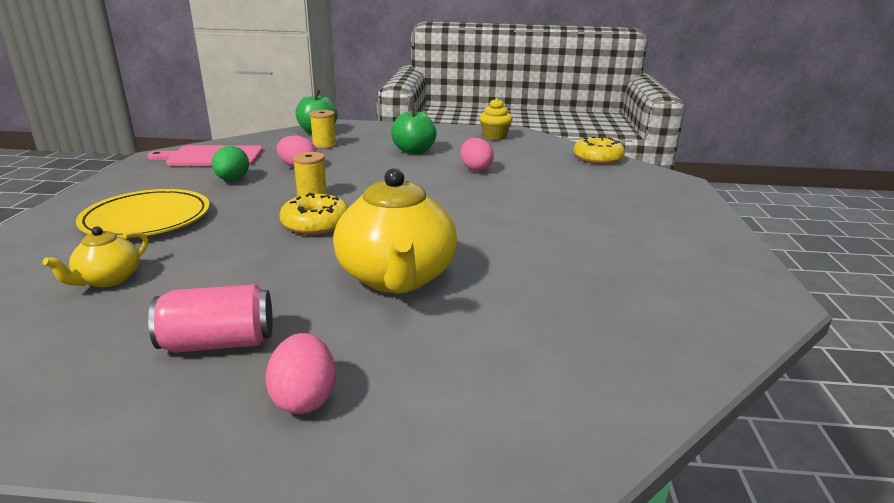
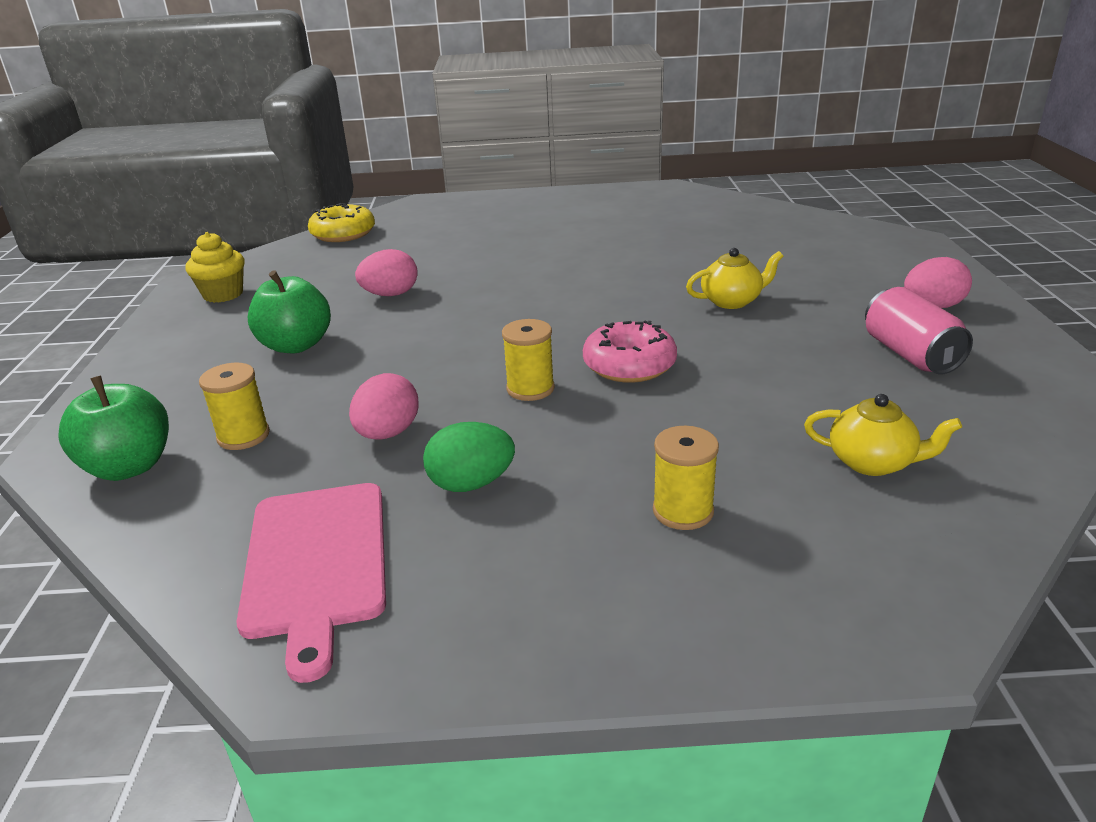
camera: 95 degrees left, 5 degrees up
(147, 219) = (683, 511): yellow plate -> yellow spool
(315, 224) = (629, 365): yellow donut -> pink donut
(397, 278) = (732, 301): yellow teapot -> yellow teapot, size x0.49

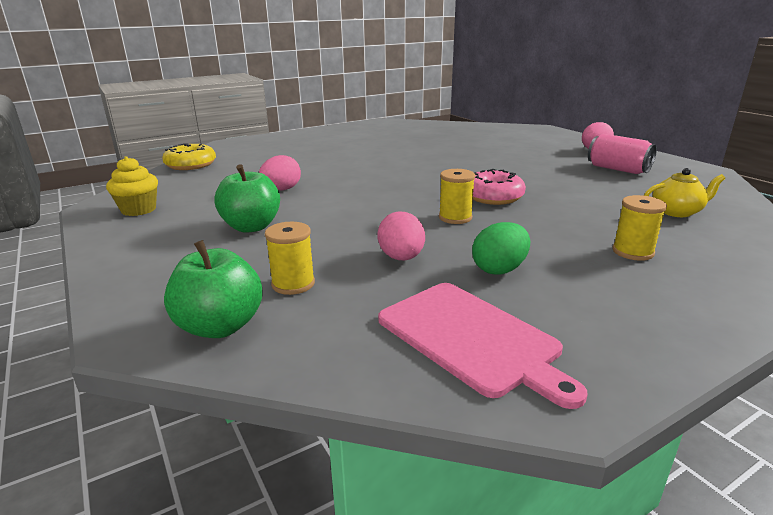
camera: 30 degrees left, 5 degrees down
(732, 301) = (499, 162): yellow teapot -> none

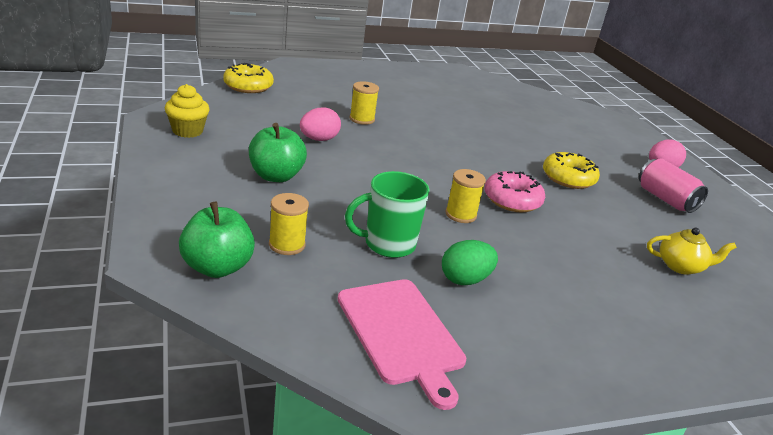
camera: 10 degrees right, 5 degrees up
(401, 258) = (388, 244): pink egg -> green mug
(527, 172) = (568, 178): none -> yellow donut
(633, 252) = (598, 296): yellow spool -> yellow spool (362, 119)

